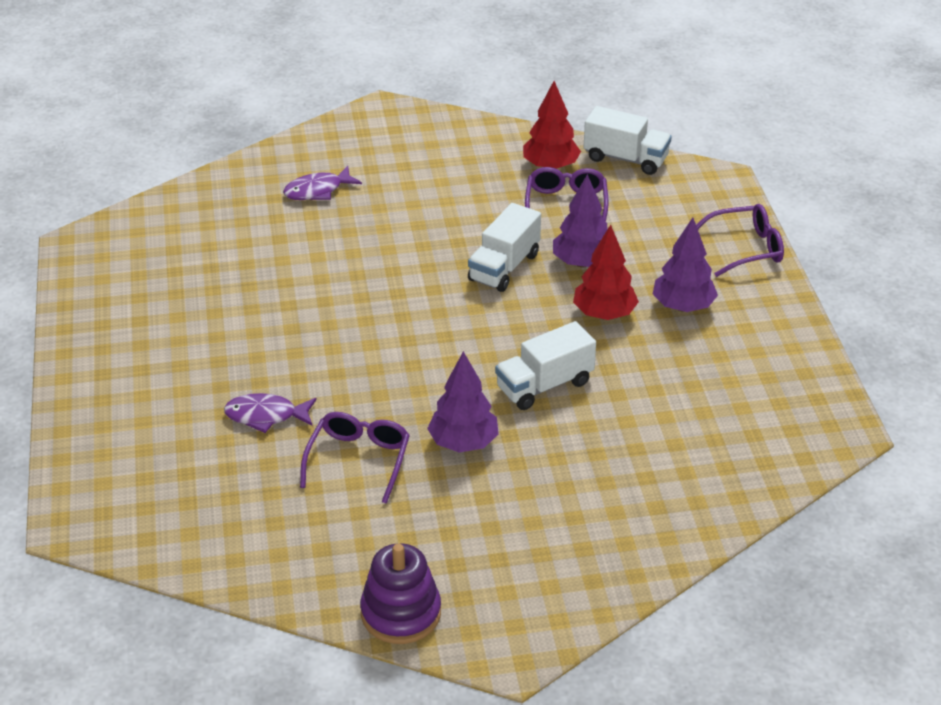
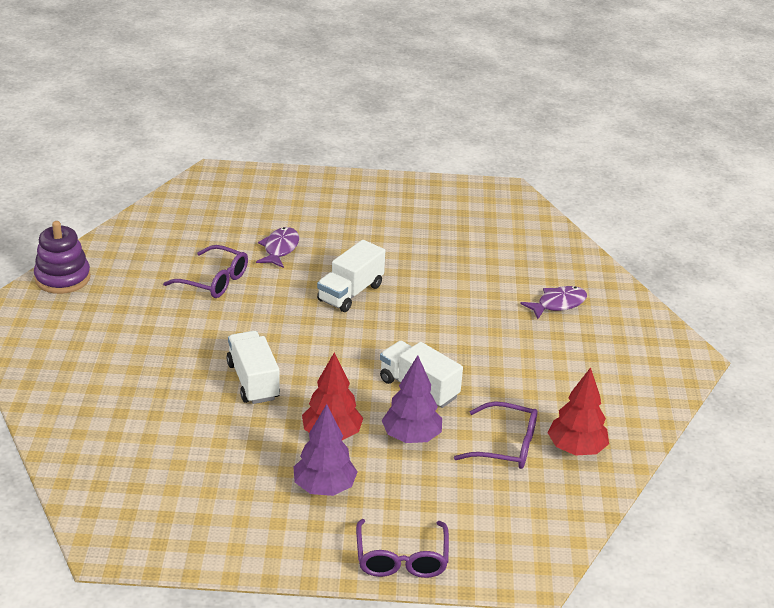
camera: 100 degrees right, 5 degrees down
(317, 191) = (558, 304): purple fish -> purple fish turned 75 degrees clockwise
(463, 443) = (207, 329): purple tree -> none
(625, 158) = (583, 507): white truck -> white truck (350, 293)

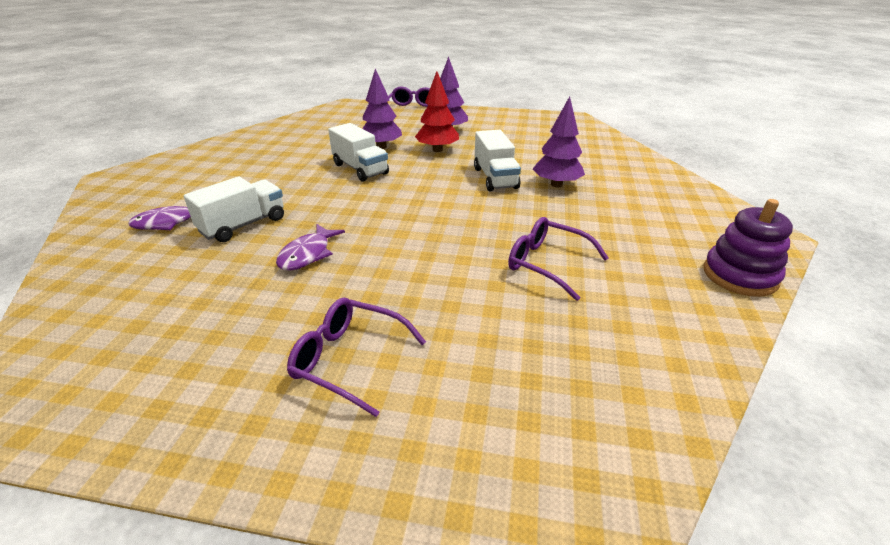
camera: 170 degrees left, 0 degrees up
(182, 374) = (556, 184): none -> purple tree
(280, 249) = (463, 305): purple fish -> purple fish (308, 254)
(350, 293) = (387, 243): white truck -> white truck (243, 225)
(505, 446) = (319, 141): purple glasses -> purple glasses (349, 360)
(576, 449) = (273, 138): red tree -> none

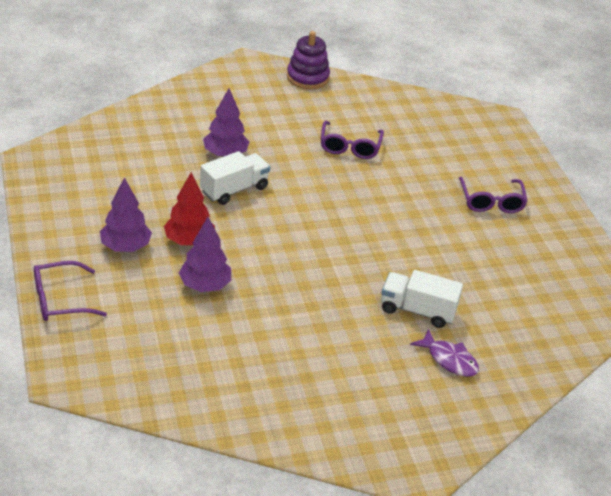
camera: 120 degrees left, 5 degrees up
(308, 254) = (423, 256): purple fish -> none
(360, 169) = (270, 281): white truck -> none

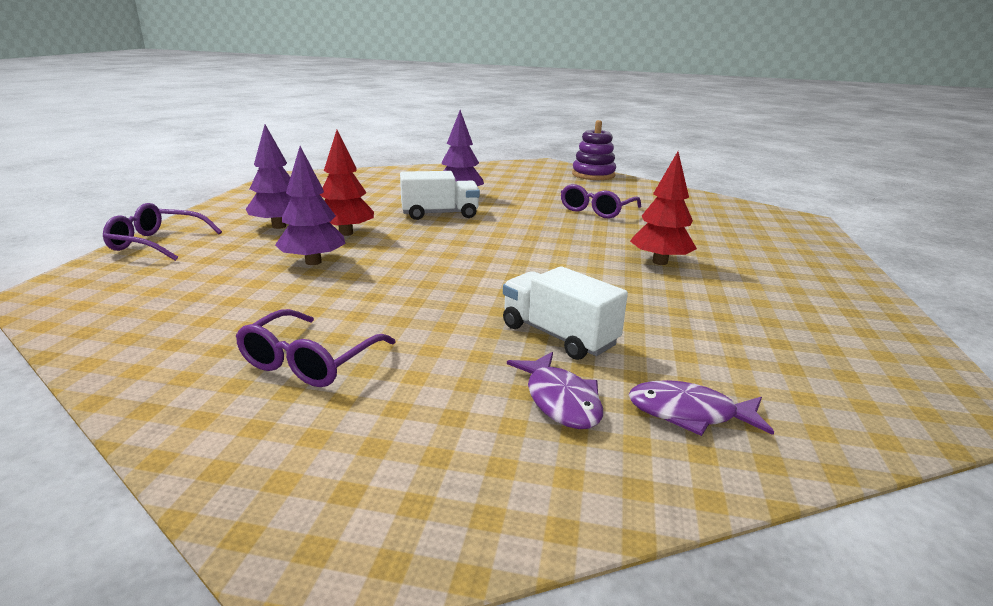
camera: 30 degrees right, 15 degrees down
(433, 212) = (660, 262): none -> red tree
(491, 202) = (750, 268): purple glasses -> purple glasses (310, 361)
(511, 347) = (689, 413): none -> purple fish

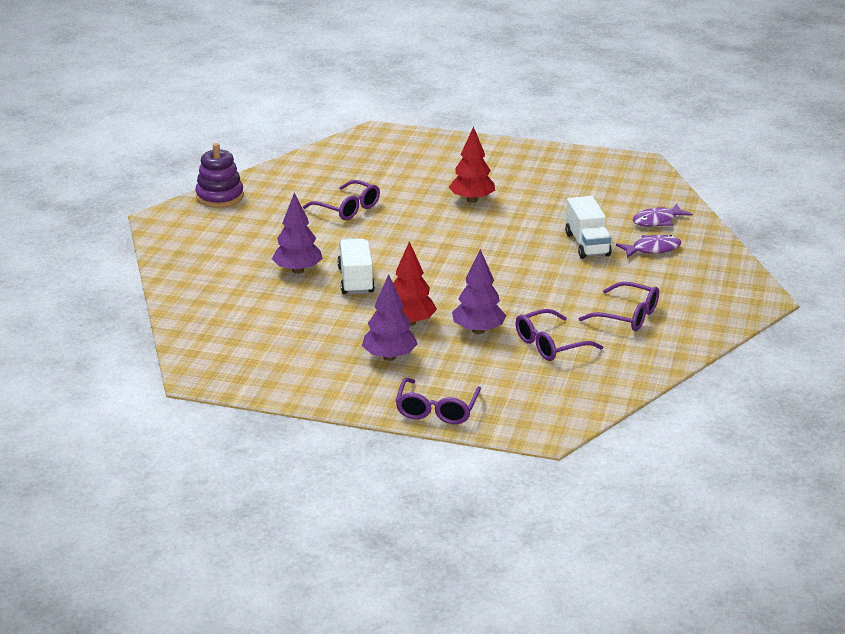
camera: 85 degrees left, 5 degrees up
(254, 300) = (550, 345): none -> purple glasses
(558, 335) = (587, 244): white truck -> white truck turned 60 degrees counterclockwise
(689, 413) = (657, 221): purple fish -> purple fish turned 45 degrees clockwise

